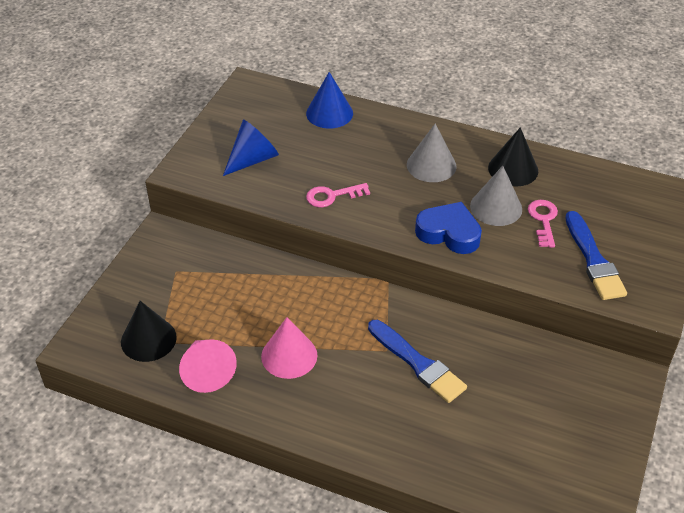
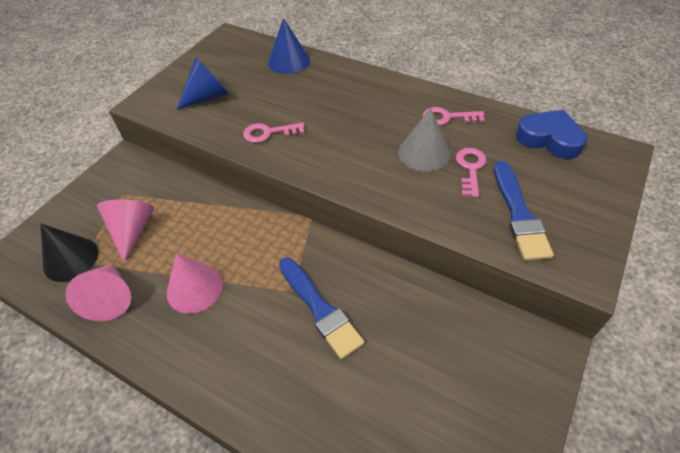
camera: 10 degrees right, 5 degrees up
(203, 307) = (132, 231): none -> pink cone
(431, 165) = (369, 110): grey cone -> none
(449, 233) = (371, 175): blue heart -> blue heart (549, 139)
(513, 169) = (447, 117): black cone -> pink key

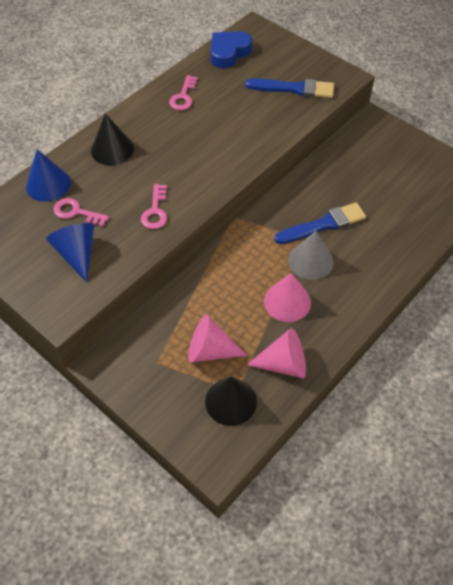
camera: 80 degrees left, 5 degrees up
(346, 86) = (112, 149): none -> black cone
(424, 153) = (219, 119): grey cone -> grey cone (310, 261)
(470, 169) = (244, 99): pink key -> pink key (76, 212)

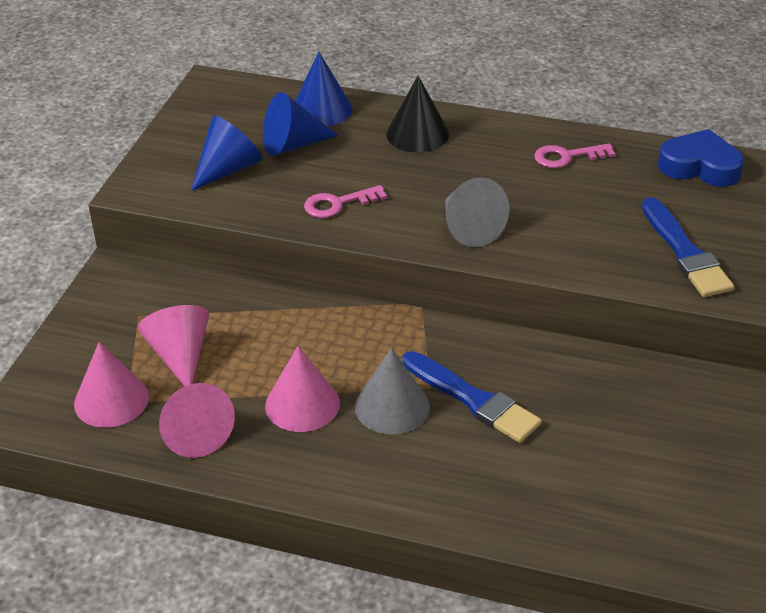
camera: 65 degrees right, 15 degrees down
(76, 212) = (292, 145): pink key -> blue cone
(219, 161) = (469, 228): none -> grey cone
(231, 401) = (111, 400): black cone -> pink cone

